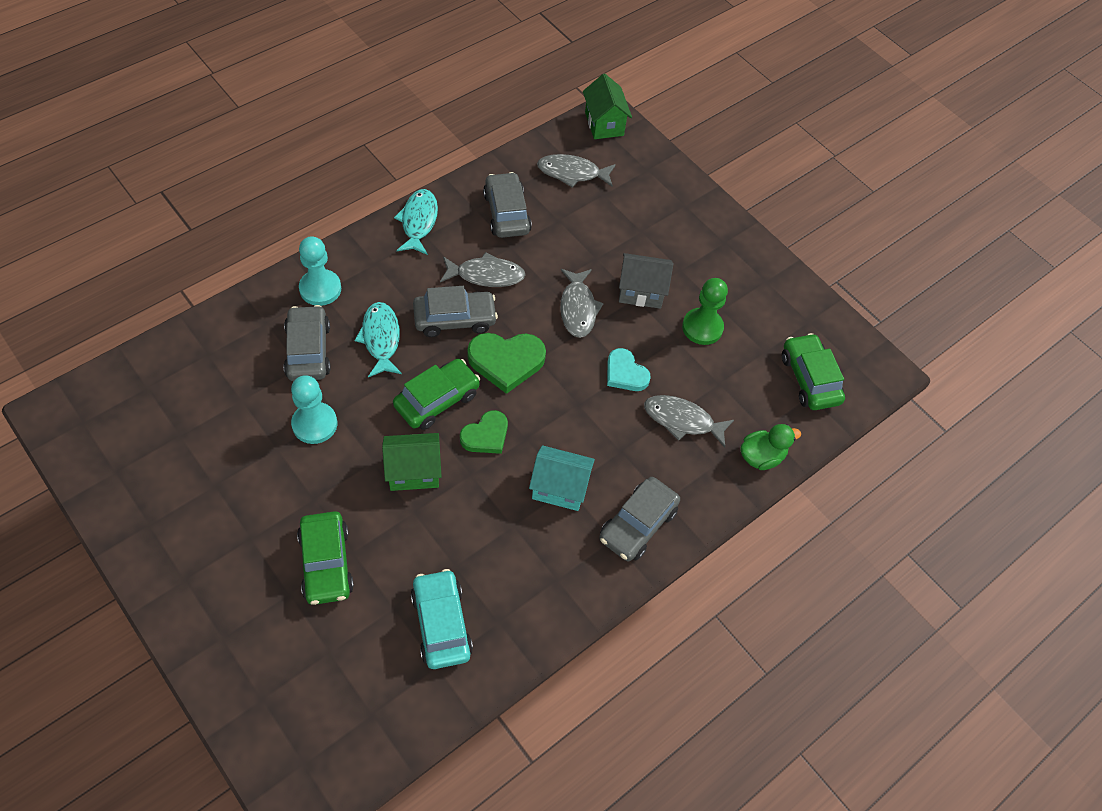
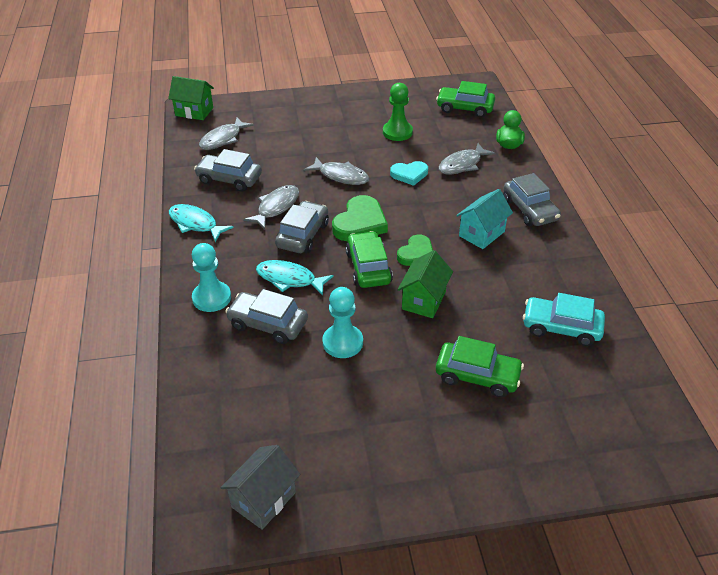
camera: 55 degrees left, 15 degrees down
(486, 435) = (416, 253): green heart -> green heart turned 45 degrees clockwise
(641, 292) = (349, 146): grey house -> grey house (263, 499)

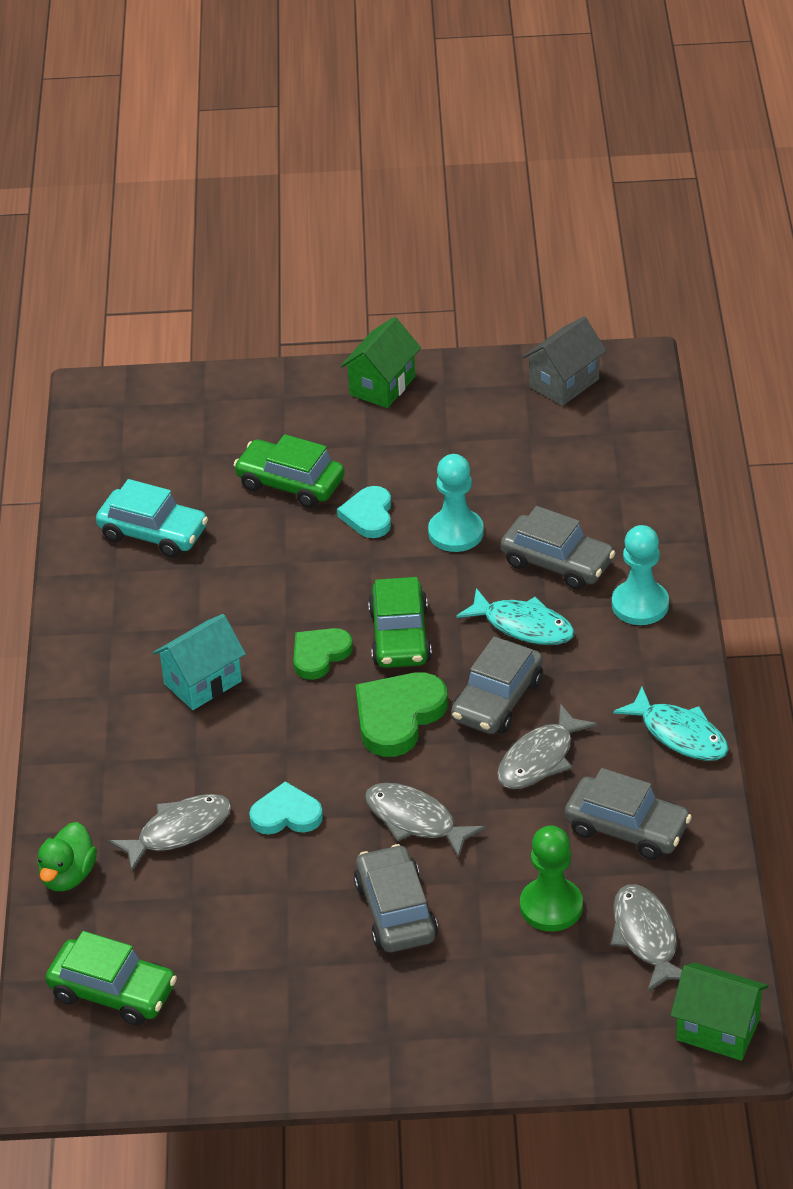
camera: 170 degrees left, 0 degrees up
(223, 139) = (646, 937): grey fish -> grey fish turned 60 degrees counterclockwise
(397, 132) = (280, 928): green pawn -> green pawn (551, 906)
(409, 352) = (368, 515): none -> turquoise heart
(423, 300) = (330, 581): green house -> green house (382, 386)
(529, 210) = (102, 722): grey car -> grey car (395, 911)

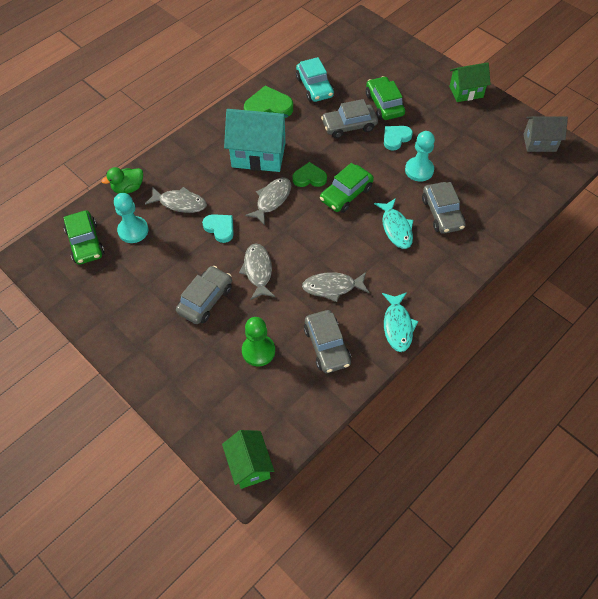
camera: 45 degrees right, 15 degrees up
(203, 682) = (258, 155): turquoise house -> turquoise house, size x1.63
(398, 716) = (305, 225): green heart -> green heart (268, 107)
(497, 700) = (348, 249): grey car -> grey car (349, 126)
(640, 605) = (452, 258): turquoise pawn -> turquoise pawn (133, 230)
(646, 937) = (275, 398): grey fish -> grey fish (272, 200)

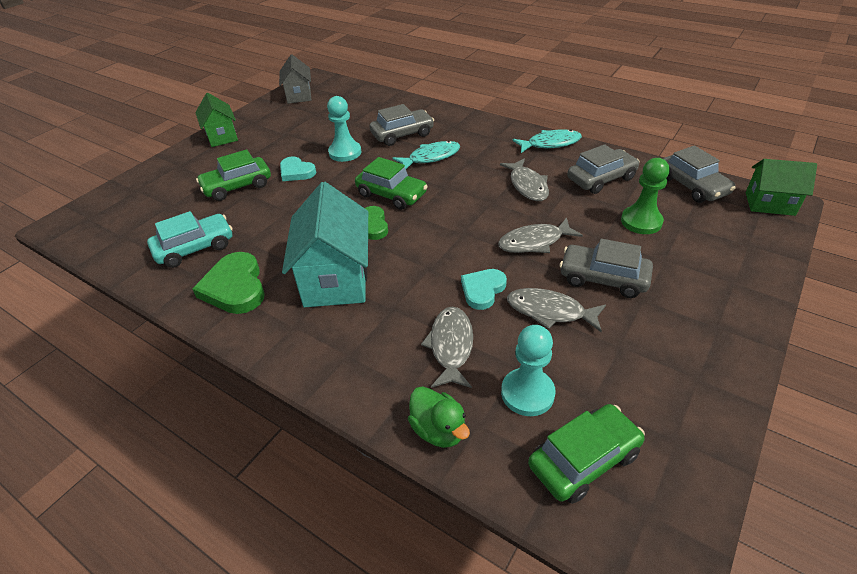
camera: 100 degrees left, 15 degrees down
(249, 465) = (769, 204): green house -> green house turned 45 degrees clockwise
(272, 200) = (417, 251): grey fish -> grey fish (550, 311)
(349, 126) = (275, 207): grey car -> grey car (692, 186)

